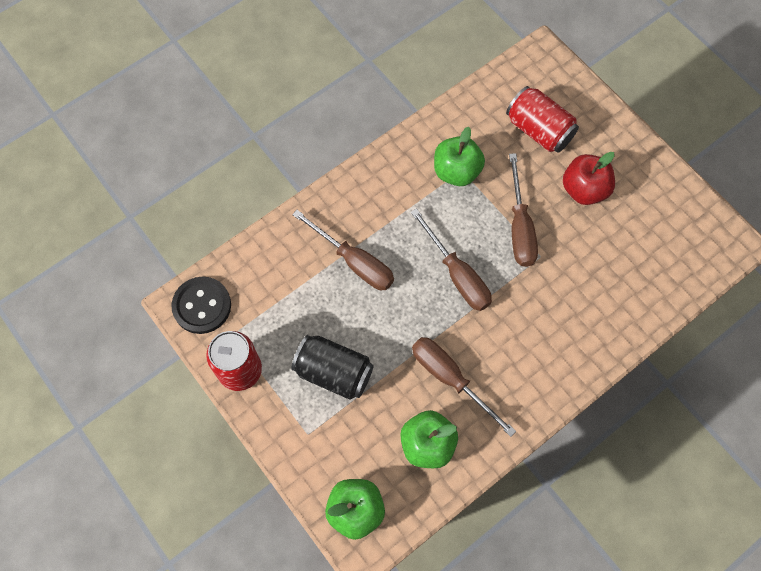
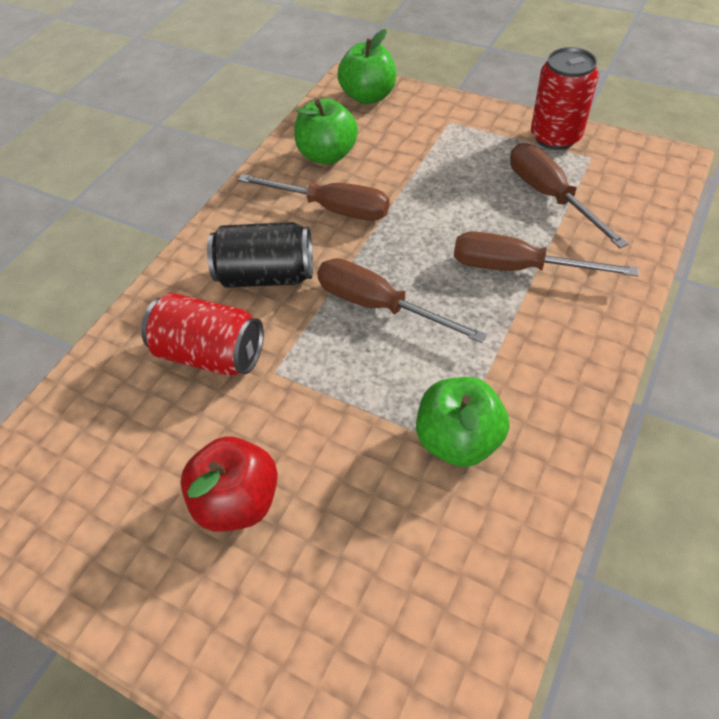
camera: 160 degrees right, 15 degrees down
(202, 306) = (647, 166): black button -> none
(334, 372) = (460, 169): black can -> black can (266, 276)
(519, 227) = (321, 398): brown screwdriver -> brown screwdriver (550, 196)
(539, 130) = (356, 581): red can -> red can (211, 354)

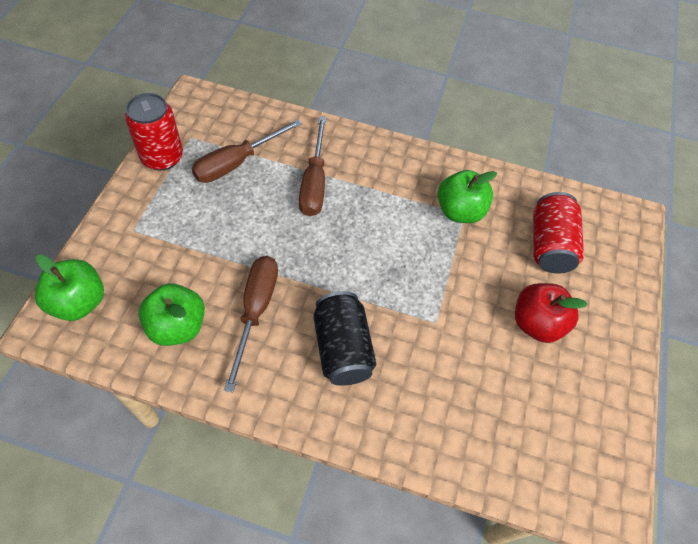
camera: 110 degrees left, 5 degrees up
(211, 354) = (430, 372): red can -> red can (549, 245)
(379, 305) = (362, 263): brown screwdriver -> none

